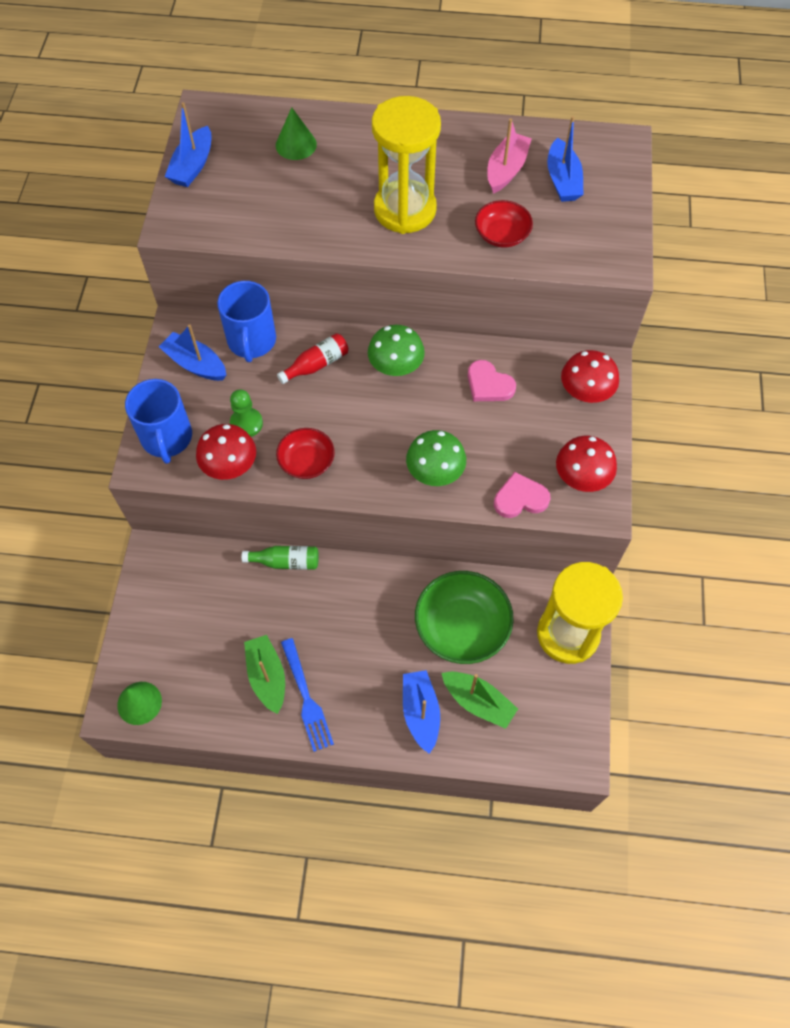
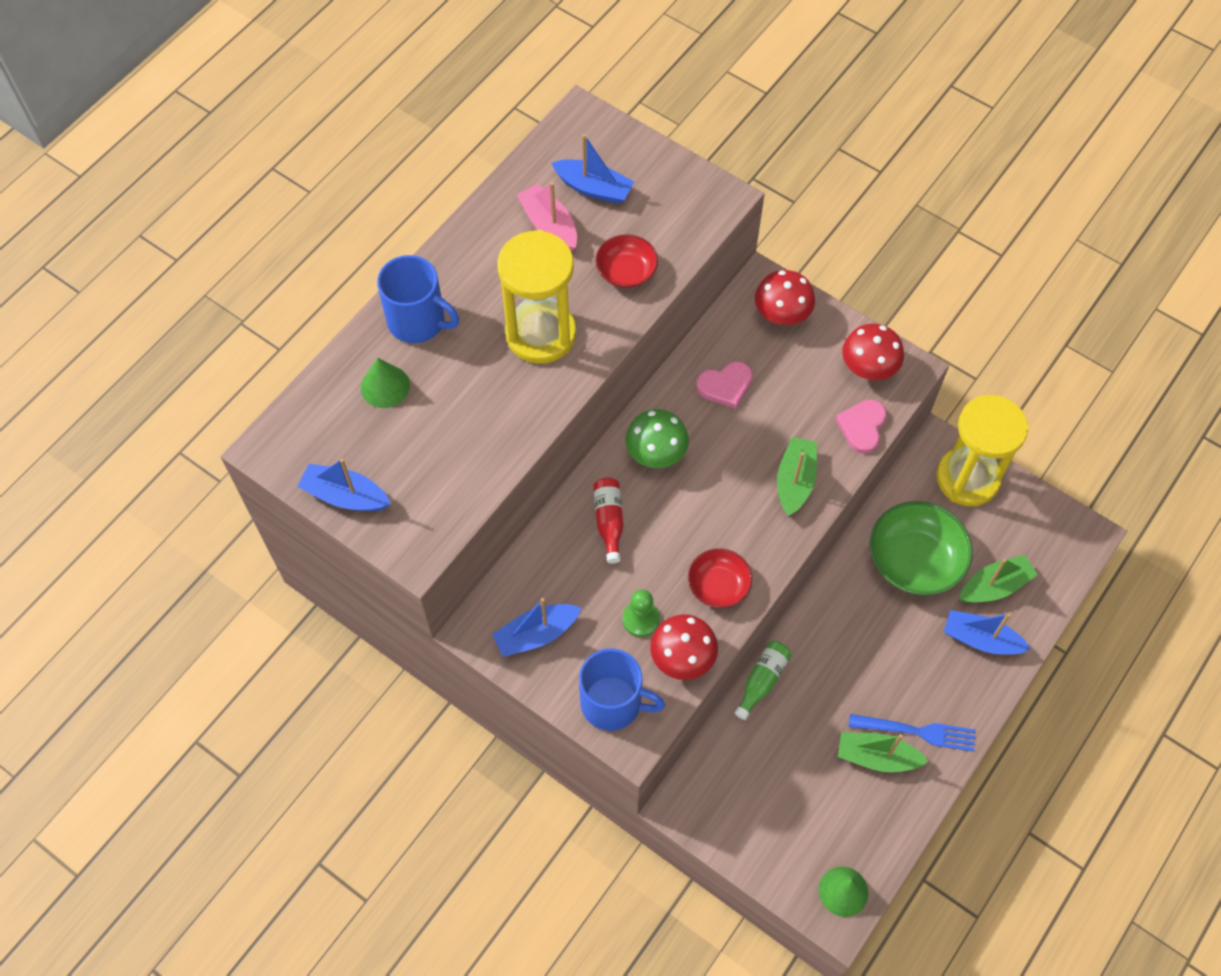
camera: 60 degrees left, 0 degrees up
(193, 166) = (345, 496): blue boat -> blue boat turned 150 degrees clockwise
(251, 341) = (541, 567): blue mug -> blue mug (418, 321)
(435, 472) = (795, 481): green mushroom -> green boat

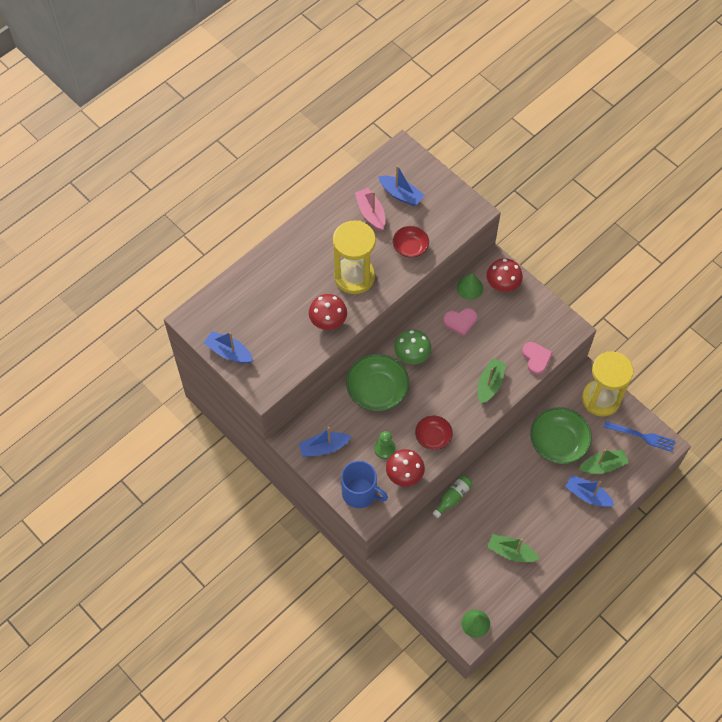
camera: 10 degrees right, 0 degrees up
(385, 386) = (261, 293): green cone -> green cone (469, 288)
(418, 321) = (286, 258): blue mug -> none
(609, 522) = (377, 390): red bottle -> green bowl
(862, 427) = (536, 358): pink heart -> pink heart turned 135 degrees clockwise
(868, 367) = (547, 324): red mushroom -> red mushroom (328, 320)
(917, 732) = (537, 542): blue fork -> blue fork (642, 436)

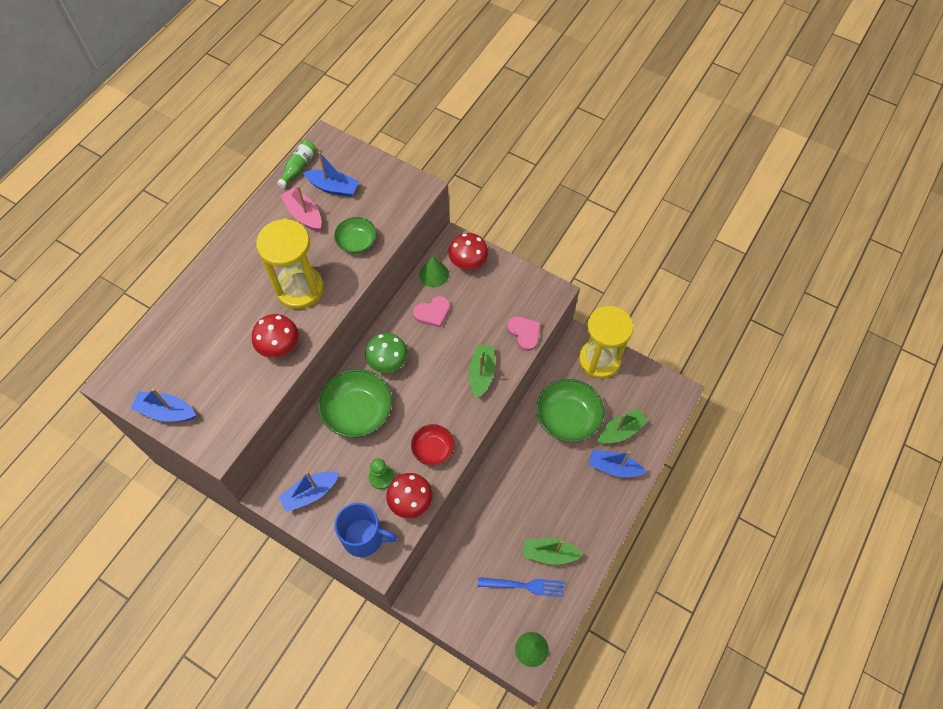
camera: 15 degrees left, 0 degrees up
(410, 247) = (356, 242): red bowl -> green bowl
(453, 497) = (470, 508): green bottle -> green bottle (298, 168)
(642, 436) = (652, 389): blue fork -> blue fork (524, 586)

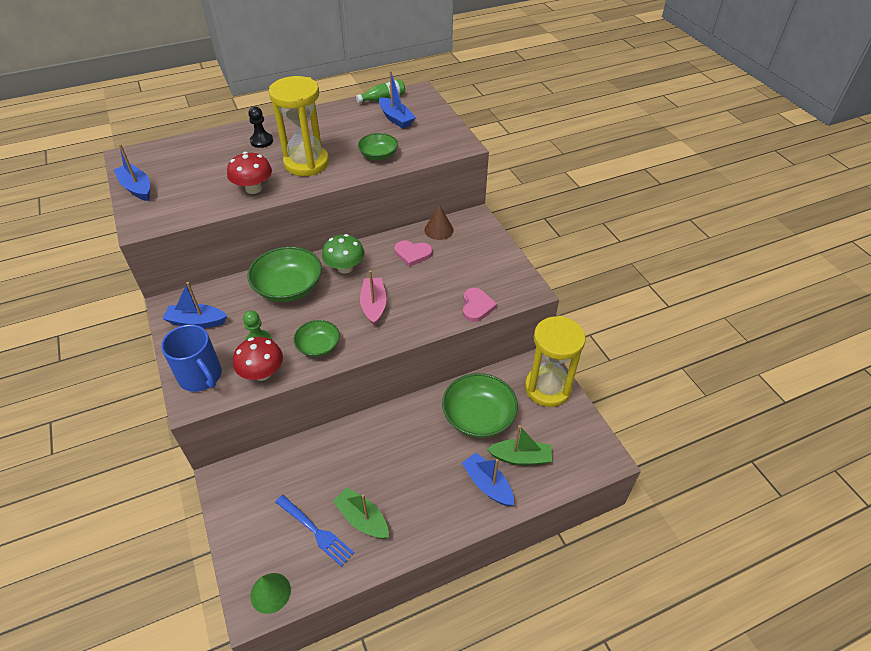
camera: 35 degrees right, 15 degrees down
(231, 287) = (261, 141): none -> black pawn
(304, 214) = (358, 124): pink boat -> pink boat (374, 305)
(433, 449) = (318, 346): red bowl -> green bowl
(434, 274) = (439, 230): green cone -> brown cone
(468, 262) = (475, 235): red mushroom -> none
(481, 373) = (412, 315): green boat -> none

